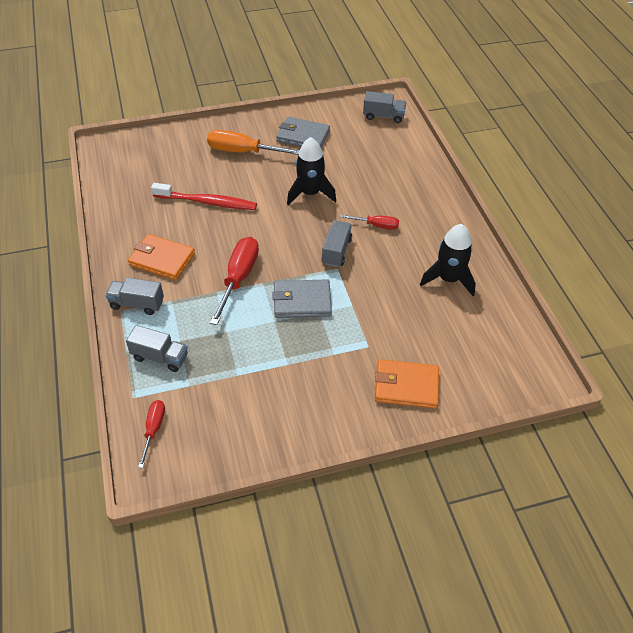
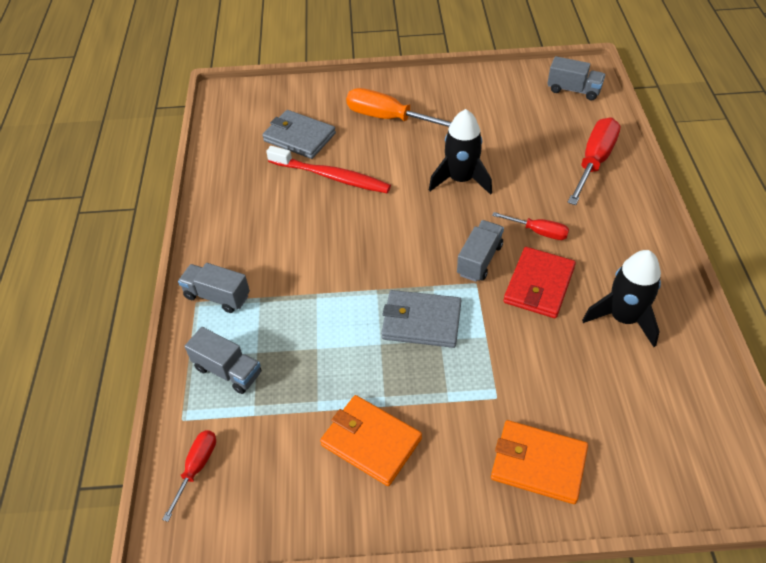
camera: 15 degrees right, 0 degrees up
(162, 259) = (260, 242): orange wallet -> orange wallet (371, 442)
(239, 277) = (348, 278): red screwdriver -> red screwdriver (594, 161)
(303, 136) = (466, 106): grey wallet -> grey wallet (299, 137)
(384, 264) = (539, 285): none -> red wallet

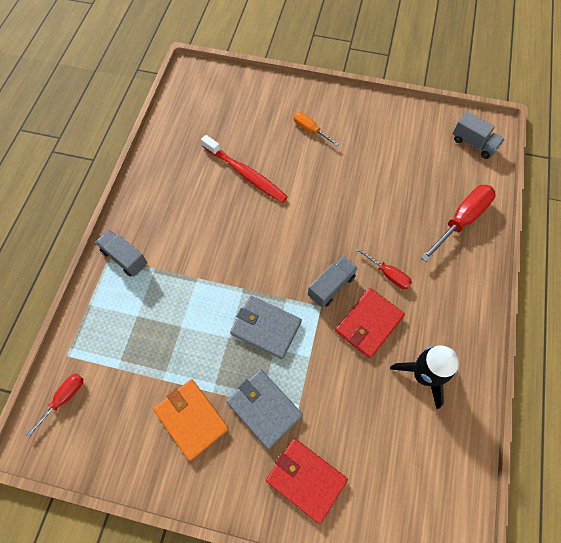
camera: 15 degrees right, 15 degrees up
(228, 371) = (111, 325): grey truck -> none
(299, 137) = (234, 129): grey wallet -> grey wallet (264, 408)
(388, 118) = (310, 130): orange screwdriver -> orange screwdriver, size x0.56
(461, 180) = (345, 206): black rocket -> none
(538, 463) = (306, 479): orange wallet -> red wallet

